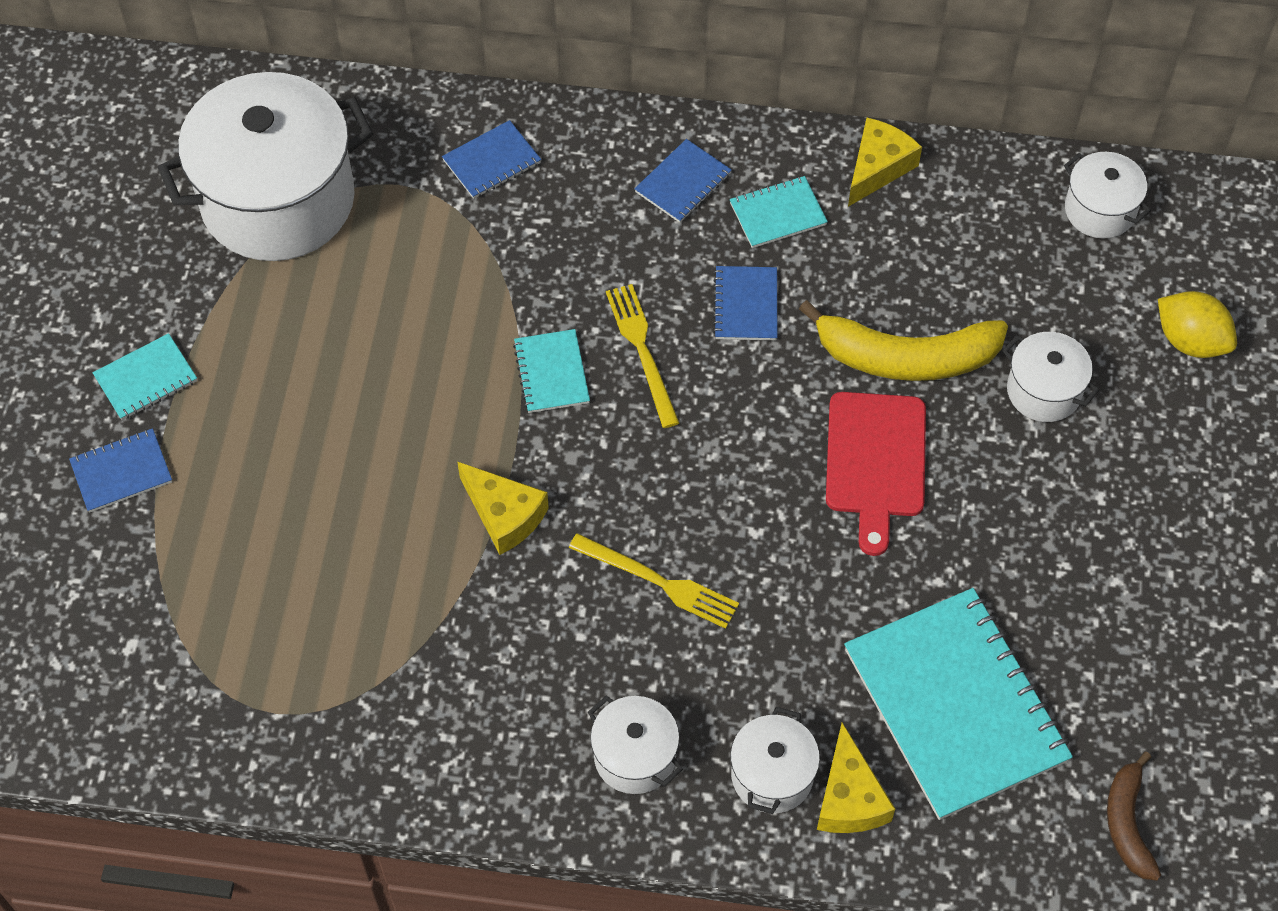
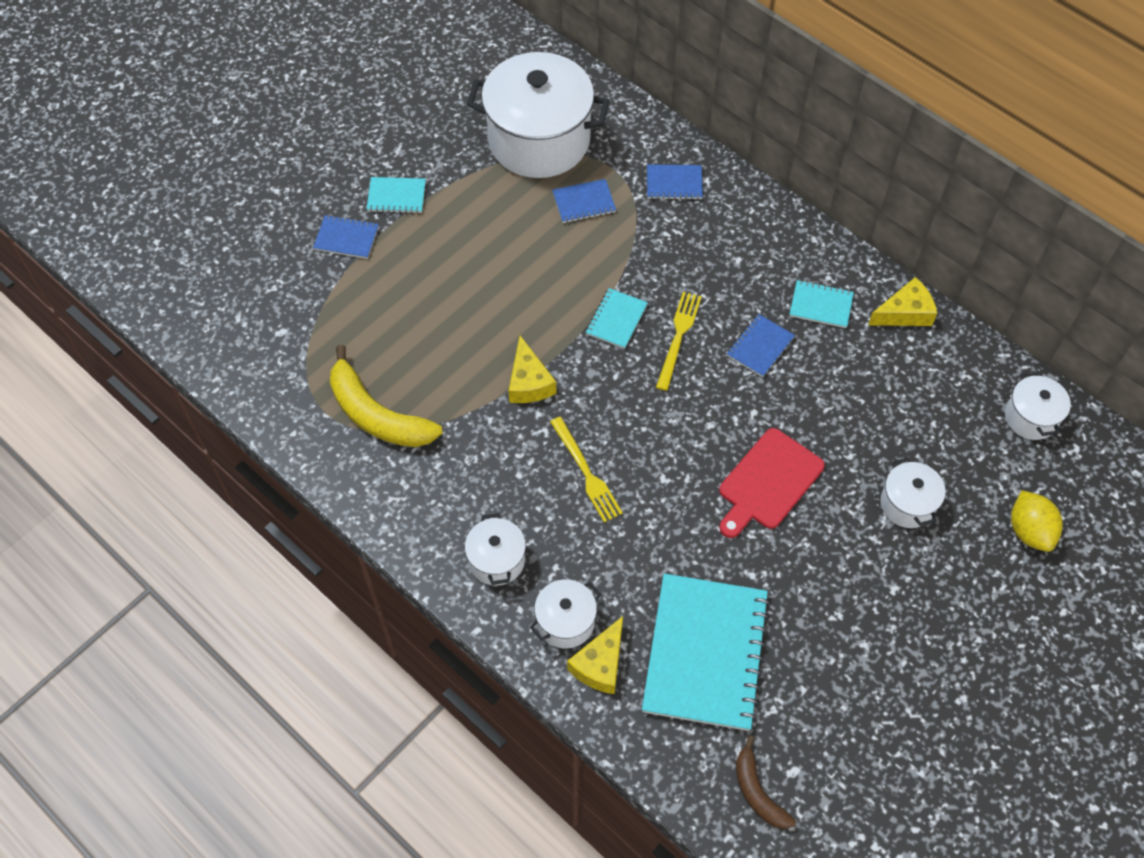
camera: 35 degrees right, 0 degrees up
(683, 183) = (777, 256): blue notebook -> blue notebook (584, 202)
(905, 357) = (834, 433): yellow banana -> yellow banana (376, 415)
(1127, 823) = (757, 791): brown banana -> brown banana turned 60 degrees counterclockwise

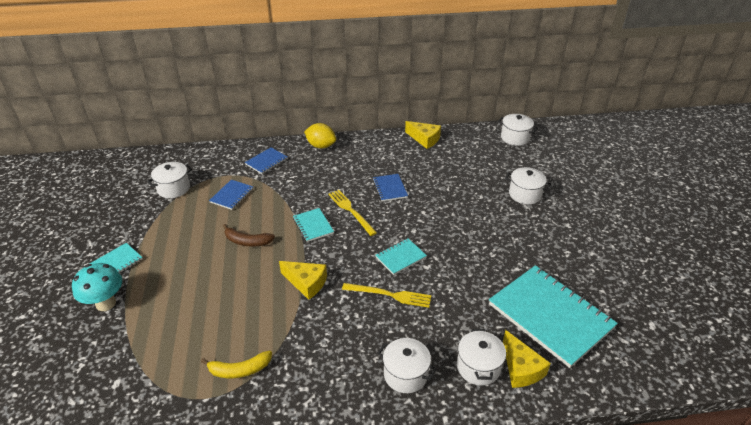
camera: 50 degrees left, 20 degrees down
(346, 238) = (106, 303): blue notebook -> turquoise mushroom
(376, 415) = (239, 370): yellow banana -> yellow banana, size x0.57
(539, 140) = (173, 188): white pot -> white pot, size x0.46
(757, 791) = (656, 348): brown banana -> brown banana (247, 241)
(768, 482) = (468, 230): red cutting board -> none
(821, 305) = (391, 158): turquoise notebook -> turquoise notebook (400, 257)
(905, 313) = (424, 139): yellow cheese -> yellow cheese turned 105 degrees clockwise
(1029, 531) = (572, 169): yellow lemon -> yellow lemon (321, 146)

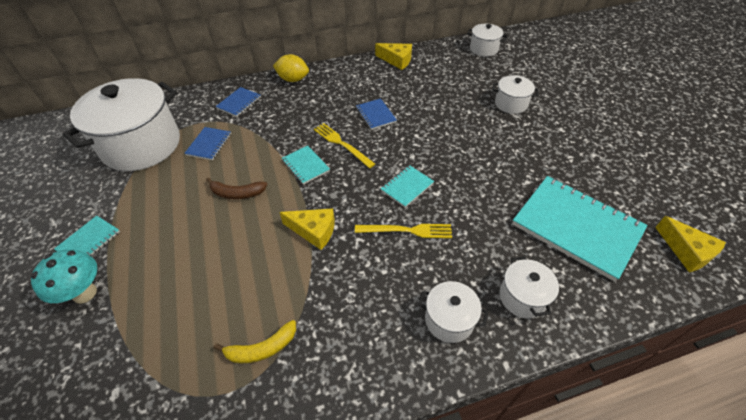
camera: 10 degrees left, 10 degrees up
(173, 188) = (141, 145): white pot -> white pot, size x2.16
(521, 368) = (566, 291): yellow cheese -> yellow cheese (686, 251)

